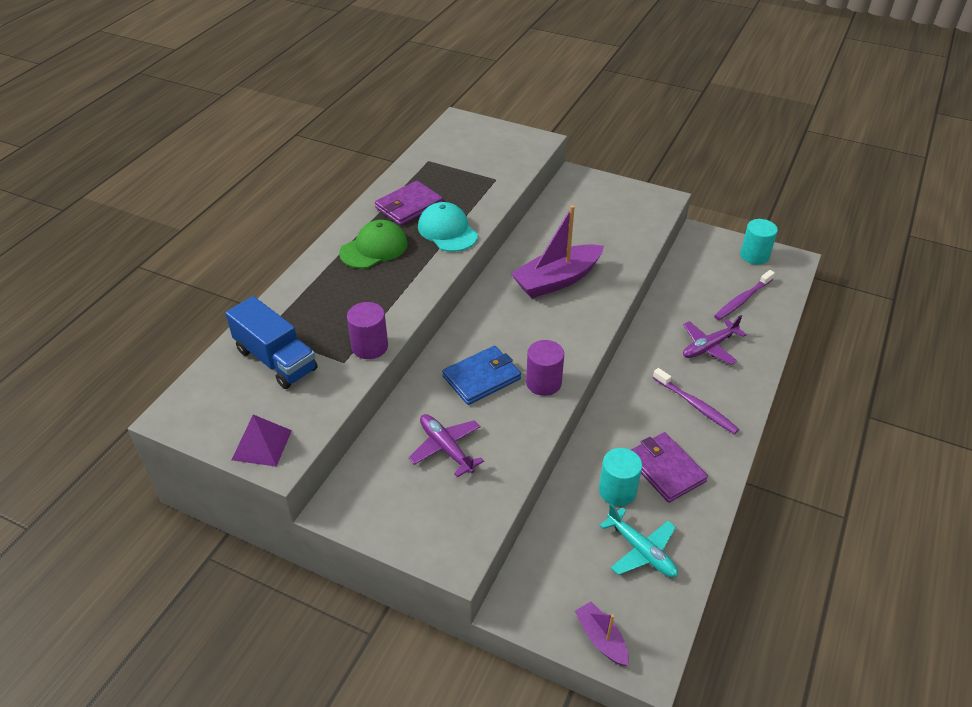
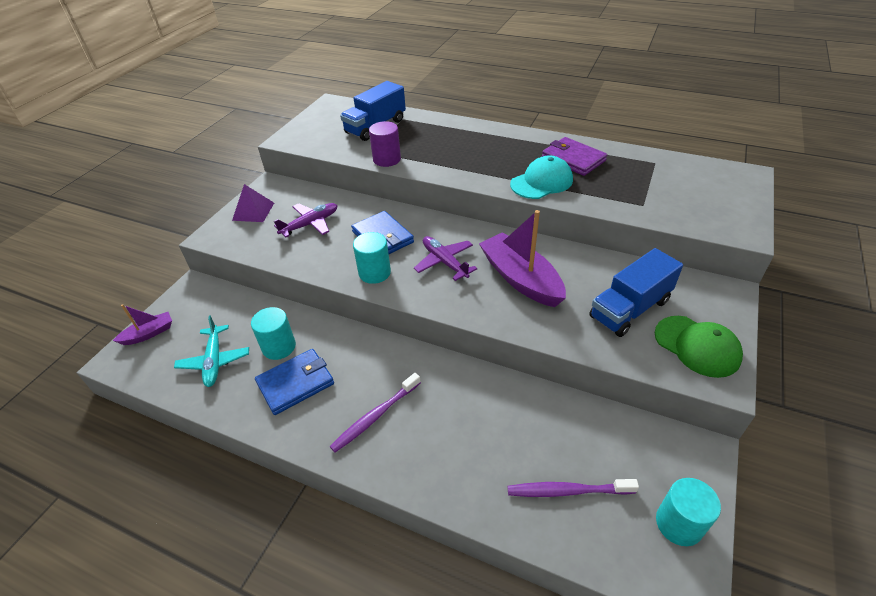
camera: 90 degrees right, 0 degrees up
(262, 445) = (300, 132): purple pyramid -> purple pyramid (253, 211)
(374, 248) = (506, 149): green cap -> green cap (697, 346)
(543, 383) = (374, 273): purple cylinder -> turquoise cylinder
(595, 225) = (630, 309): none -> blue truck
(641, 550) = (214, 361): turquoise plane -> turquoise plane turned 60 degrees counterclockwise
(665, 469) = (296, 383): purple wallet -> blue wallet
(709, 347) = (469, 439): purple plane -> purple plane (445, 262)
(742, 299) = (568, 491): purple toothbrush -> purple toothbrush turned 45 degrees counterclockwise

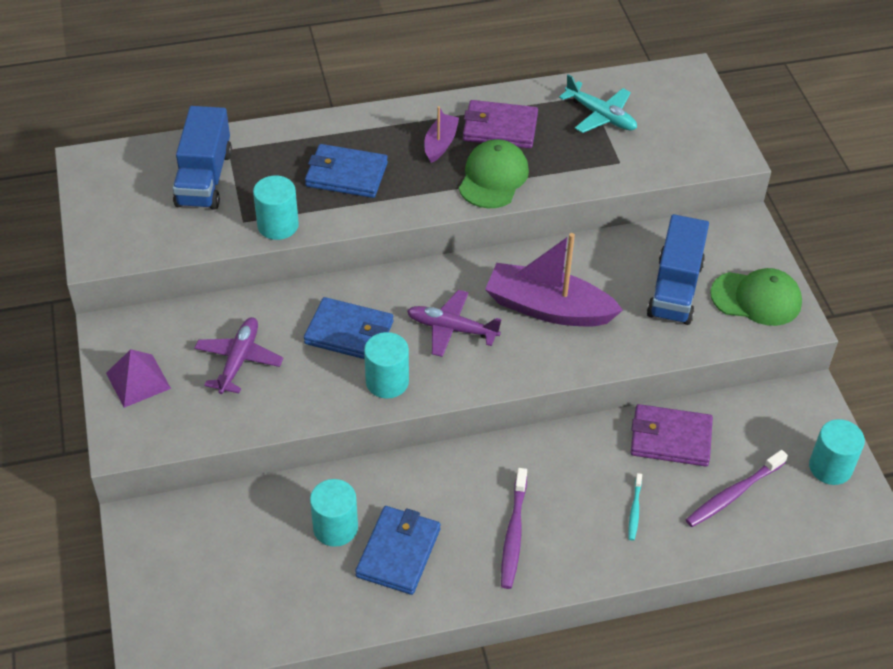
camera: 40 degrees left, 5 degrees up
(148, 334) = (154, 606): purple boat -> purple boat (440, 144)
(214, 361) = (278, 585): turquoise plane -> turquoise plane (600, 115)
(387, 159) = (278, 225): purple cylinder -> turquoise cylinder
(452, 150) = (346, 174): none -> blue wallet
(475, 453) = (634, 510): none -> turquoise toothbrush
(541, 182) = (493, 177): turquoise cap -> green cap
(550, 417) = (670, 438): none -> purple wallet

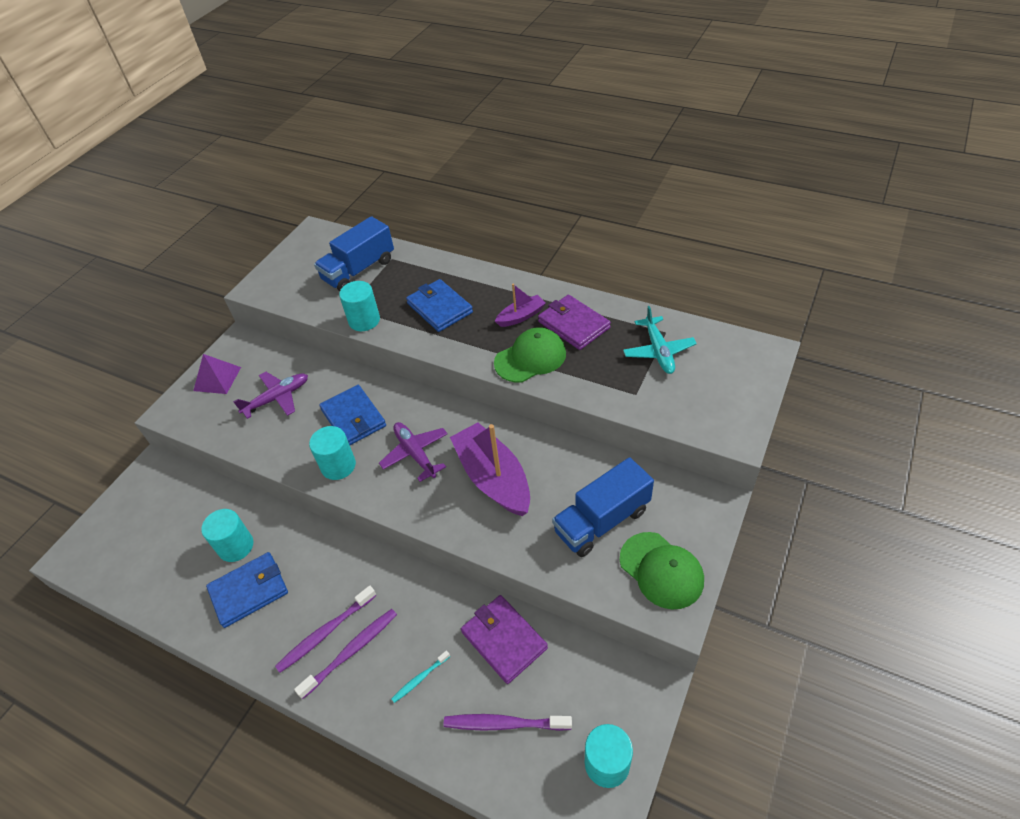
camera: 45 degrees right, 0 degrees up
(554, 532) = (351, 652): none -> purple toothbrush

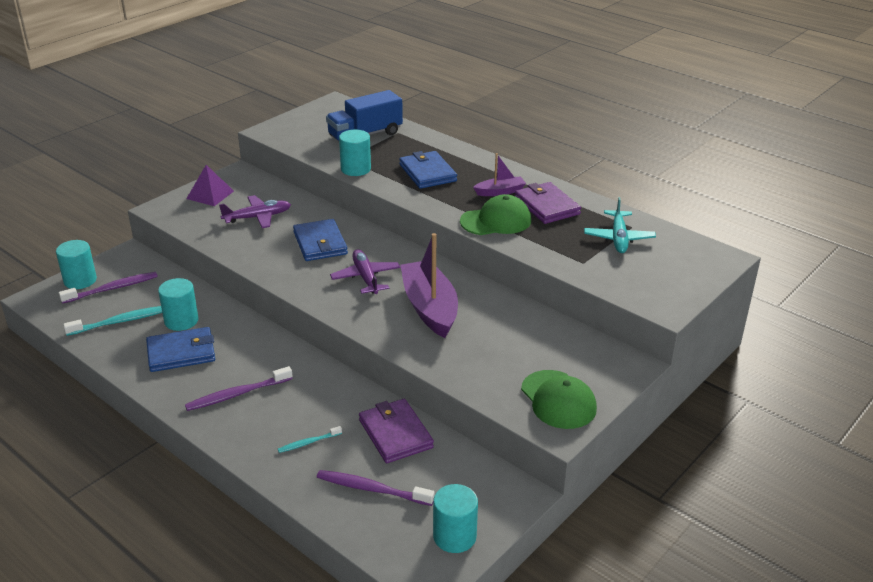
camera: 10 degrees right, 15 degrees down
(170, 565) = (120, 322): none -> turquoise toothbrush
(338, 466) = (293, 272): turquoise cylinder -> turquoise cylinder (80, 280)
(351, 652) = (255, 411): purple toothbrush -> purple toothbrush (112, 289)
(602, 521) = (517, 356): blue truck -> none

